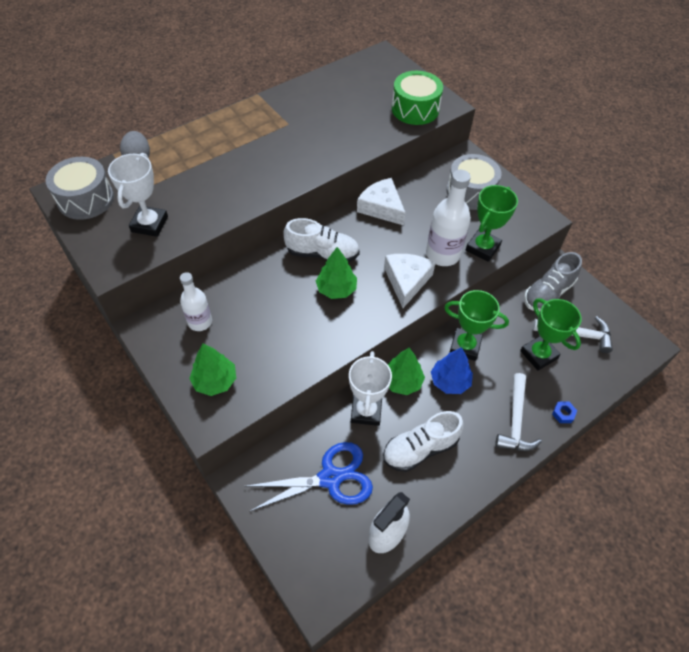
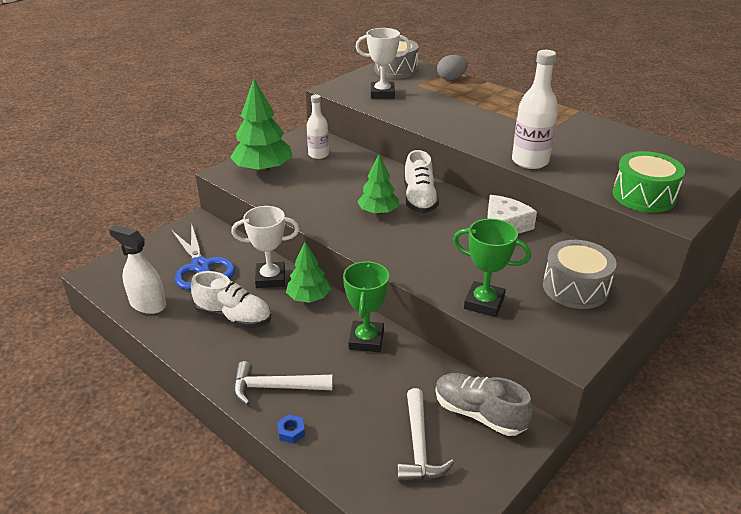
camera: 80 degrees right, 20 degrees down
(215, 381) = (263, 169): green tree -> green tree, size x1.61
(406, 281) = (406, 252): white cheese -> none
(420, 448) = (233, 317): white shoe -> white shoe turned 150 degrees clockwise
(442, 254) = (457, 273): white bottle -> white bottle (530, 161)
(450, 381) = (316, 331): blue tree -> none
(538, 355) = (373, 406): green trophy -> none

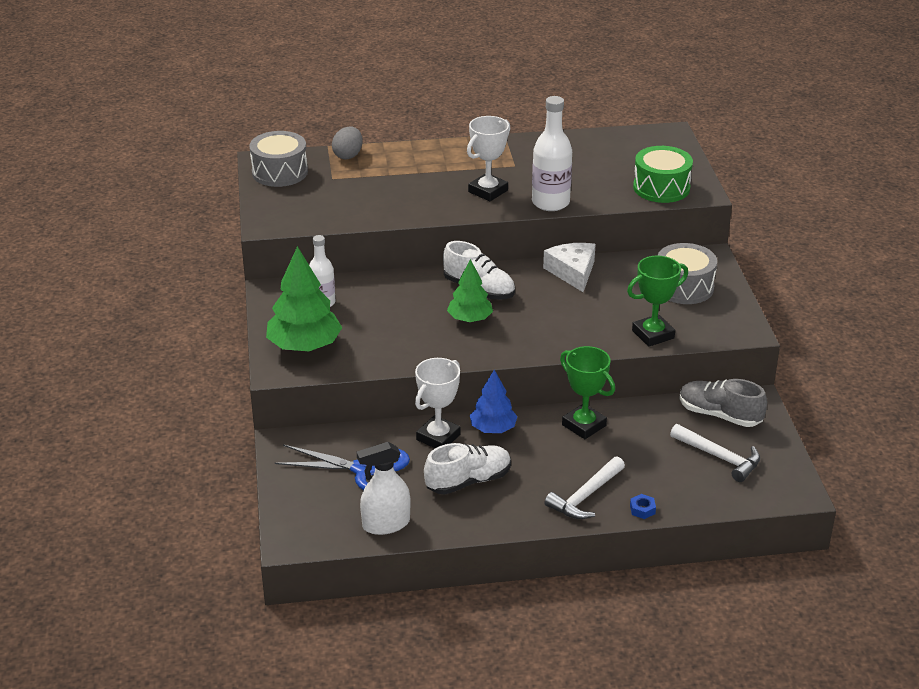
camera: 50 degrees left, 0 degrees up
(308, 297) = (493, 429): green tree -> blue tree
(382, 94) = (322, 205): white trophy -> white trophy (488, 191)
(479, 414) = (719, 415): grey shoe -> grey shoe turned 45 degrees clockwise

